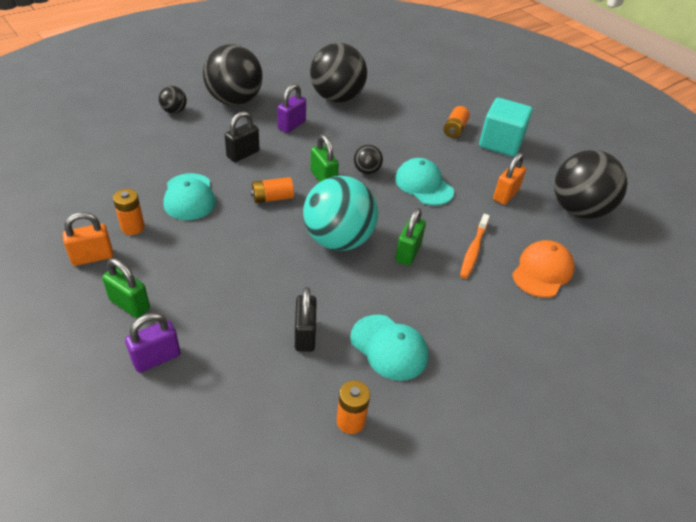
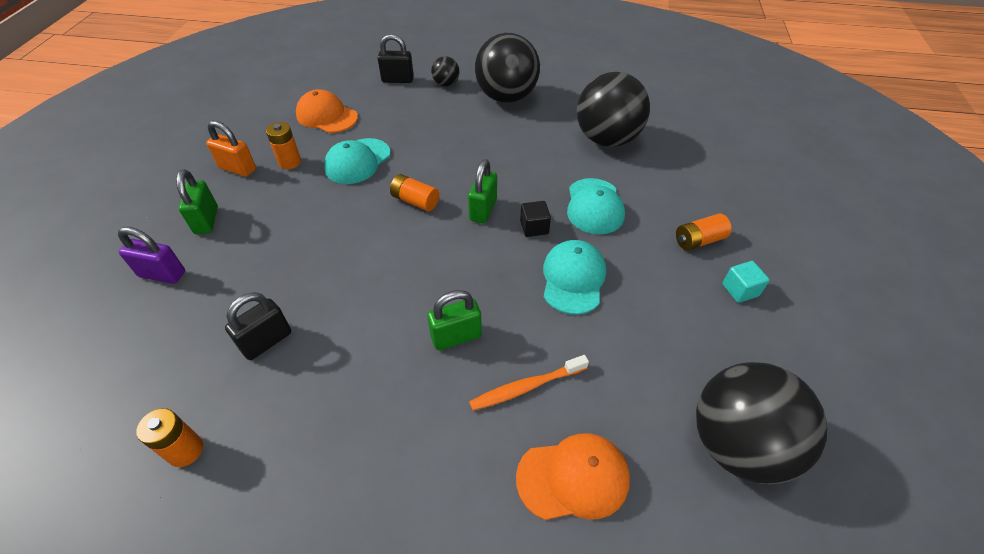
camera: 50 degrees right, 5 degrees up
(109, 180) = (327, 116): none -> orange cap
(243, 154) = (447, 148): black padlock -> black padlock (397, 80)
(291, 125) = (525, 144): purple padlock -> none
(338, 240) = (413, 276): turquoise ball -> none
(366, 171) = (534, 227): black ball -> black cube
(389, 347) = (307, 414): turquoise cap -> turquoise cap (594, 206)
(500, 143) = (740, 290): turquoise cube -> turquoise cube, size x0.48
(505, 195) = (657, 354): orange padlock -> none

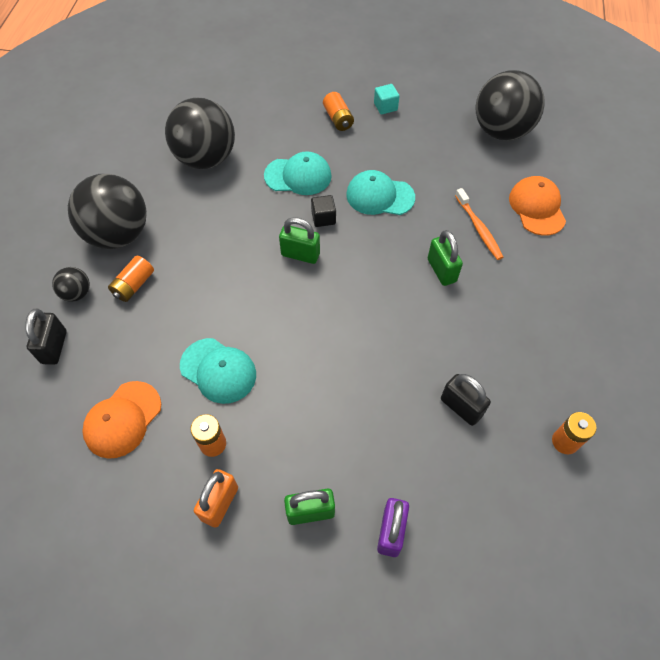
camera: 90 degrees left, 10 degrees up
(415, 201) = (286, 310): orange battery -> orange battery (134, 285)

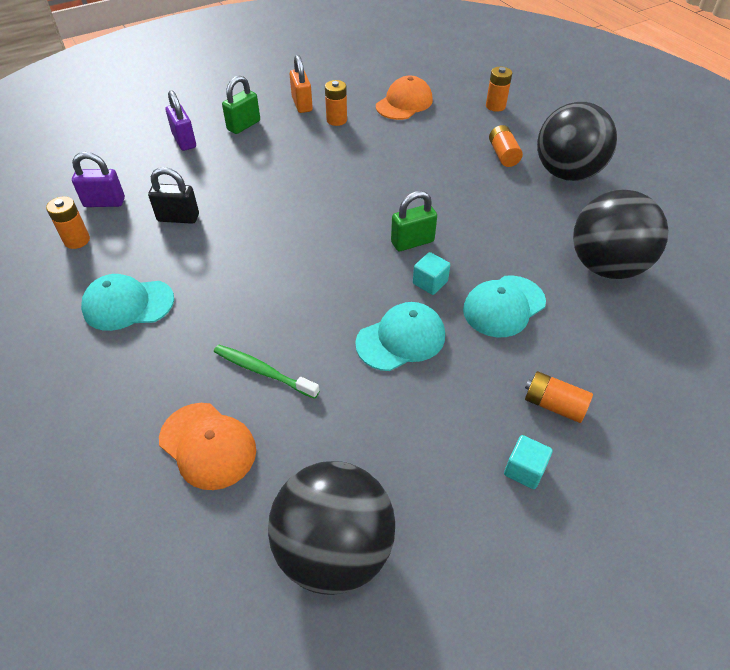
camera: 140 degrees right, 10 degrees down
(54, 347) = (495, 106): black padlock -> orange battery
(77, 293) = (530, 132): black ball -> none
(122, 419) = (404, 103): orange cap -> orange cap turned 45 degrees clockwise
(218, 370) = (378, 148): turquoise cap -> turquoise cap (128, 304)
(323, 218) = (430, 283): black cube -> turquoise cube
(441, 270) = (270, 304): green padlock -> none
(479, 228) = (263, 371): orange toothbrush -> green toothbrush
(521, 481) = (104, 202): none -> purple padlock

